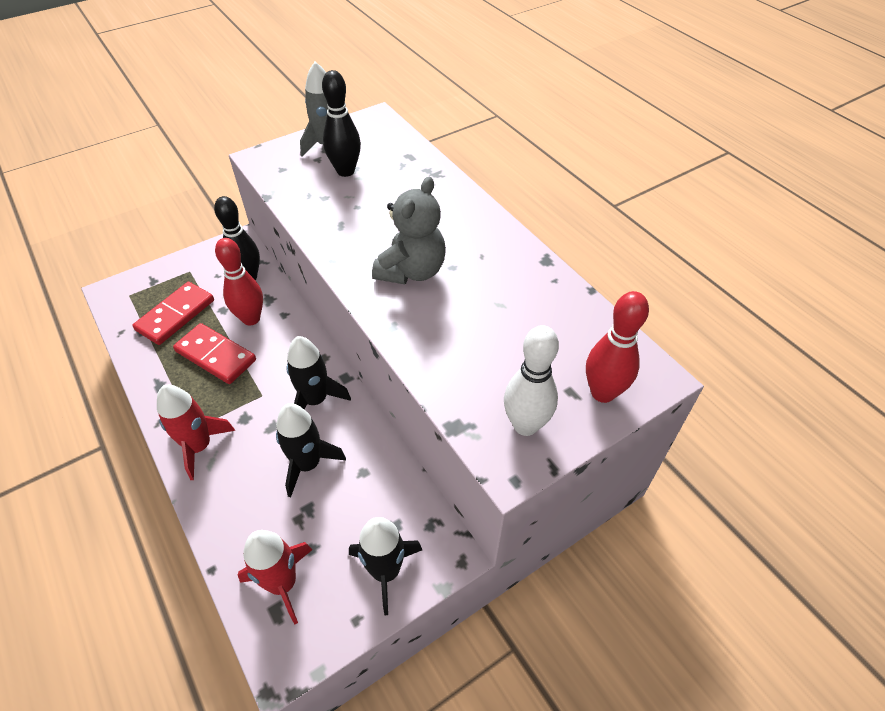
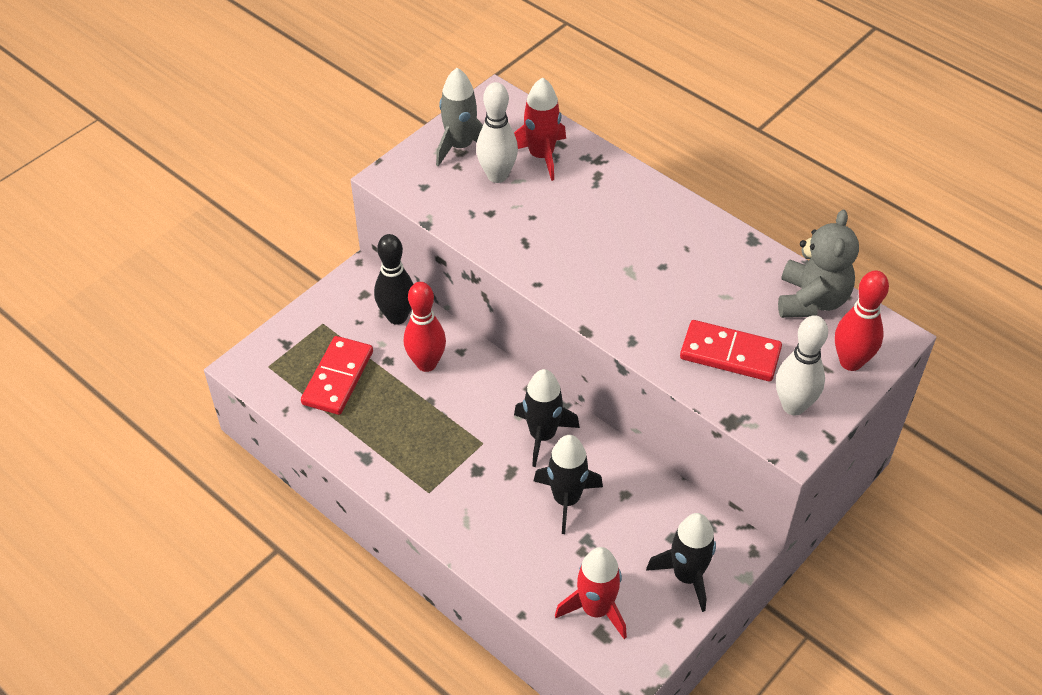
camera: 15 degrees left, 0 degrees up
(199, 446) = (445, 508): red rocket -> red rocket (541, 156)
(216, 355) = (410, 412): red domino -> red domino (730, 354)
(345, 171) = (497, 175): black bowling pin -> white bowling pin
(412, 271) = (624, 279): grey teddy bear -> grey teddy bear (811, 300)

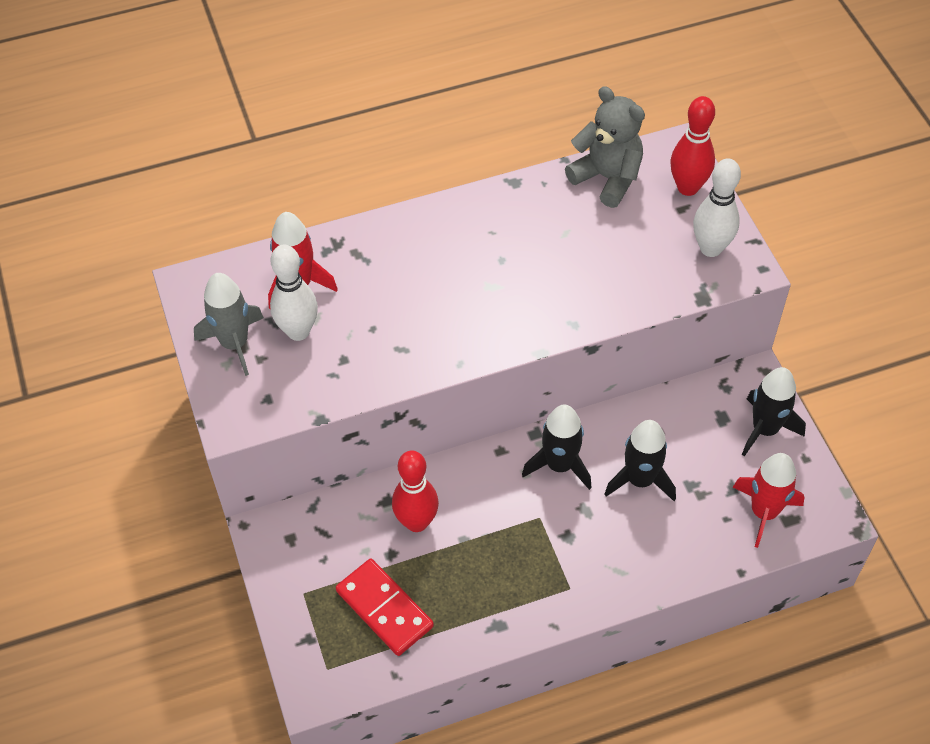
camera: 60 degrees left, 5 degrees up
(397, 317) = (340, 521): black bowling pin -> none
(730, 354) = (631, 262): red domino -> none

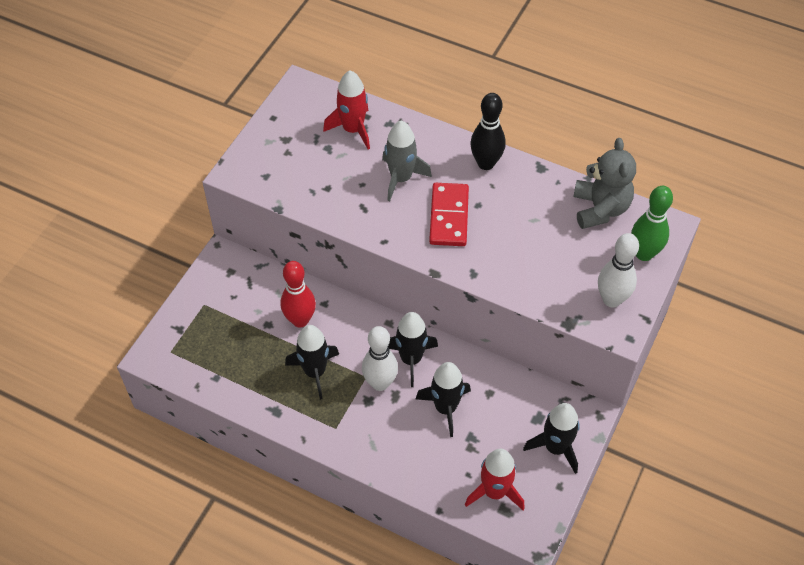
camera: 45 degrees right, 0 degrees up
(234, 343) = (284, 134): grey rocket -> grey rocket (401, 178)
(298, 331) = (323, 154): white bowling pin -> white bowling pin (380, 383)
(384, 609) = (231, 348): red domino -> red domino (449, 216)
(462, 216) = (486, 163): none -> black bowling pin
(489, 556) = (315, 372): none -> black rocket
(687, 187) = (644, 253): red bowling pin -> green bowling pin

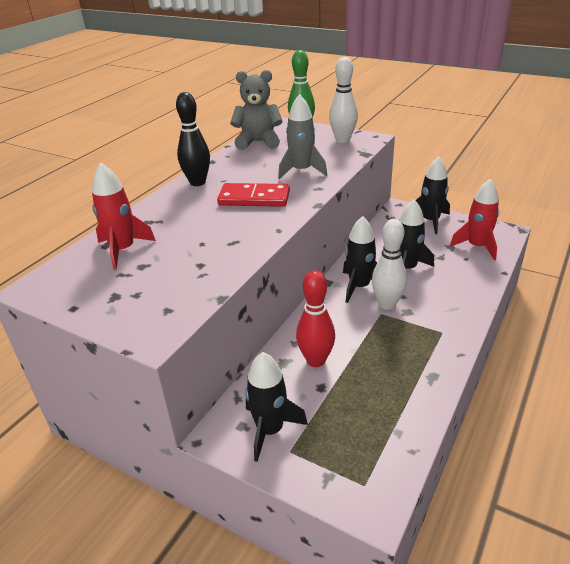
camera: 85 degrees left, 20 degrees down
(315, 372) = (380, 347): black rocket -> black rocket (270, 430)
(401, 178) = (201, 222): grey rocket -> grey rocket (301, 171)

